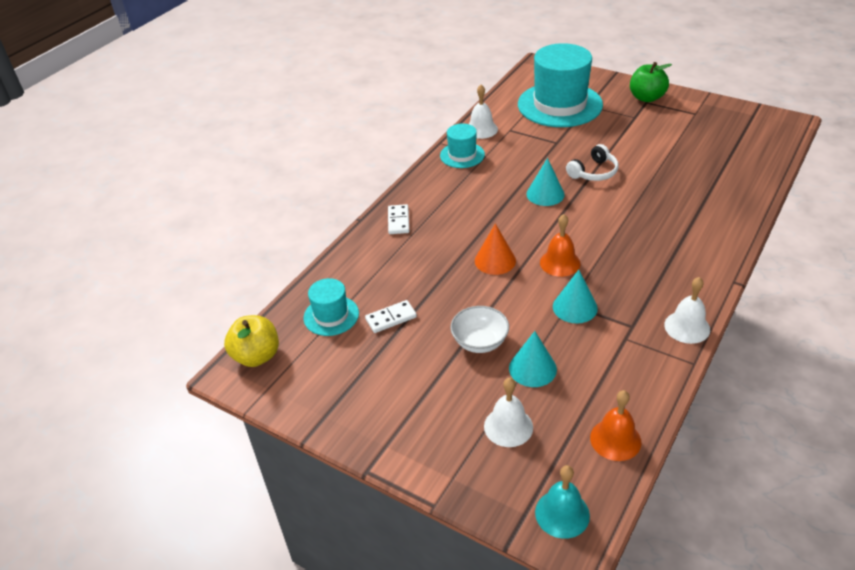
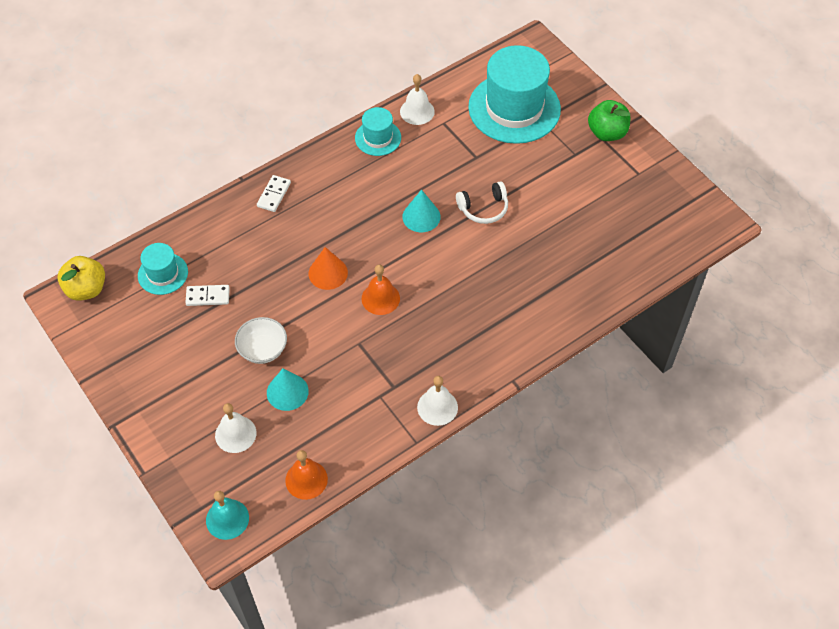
camera: 20 degrees right, 15 degrees up
(575, 307) = (361, 349): turquoise cone -> none

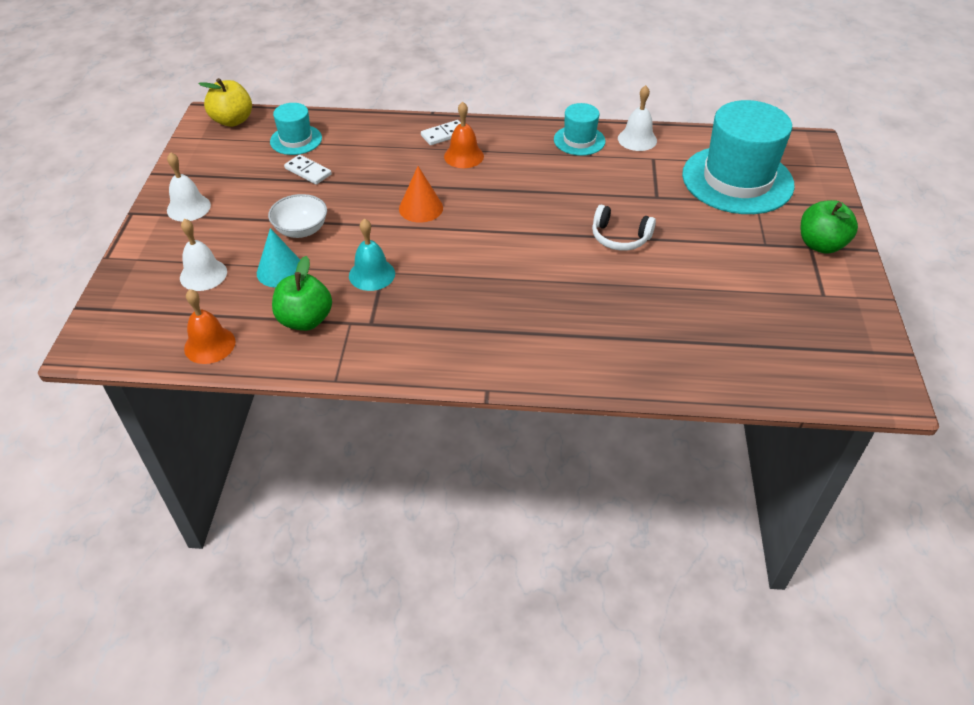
camera: 40 degrees right, 10 degrees down
(227, 519) = (115, 331): turquoise bell -> turquoise bell (372, 274)
(348, 415) = (305, 320): none -> green apple
(380, 298) = (442, 251): orange bell -> orange bell (464, 156)
(421, 216) = (552, 212): turquoise cone -> none
(437, 407) = (389, 365): white bell -> white bell (188, 207)

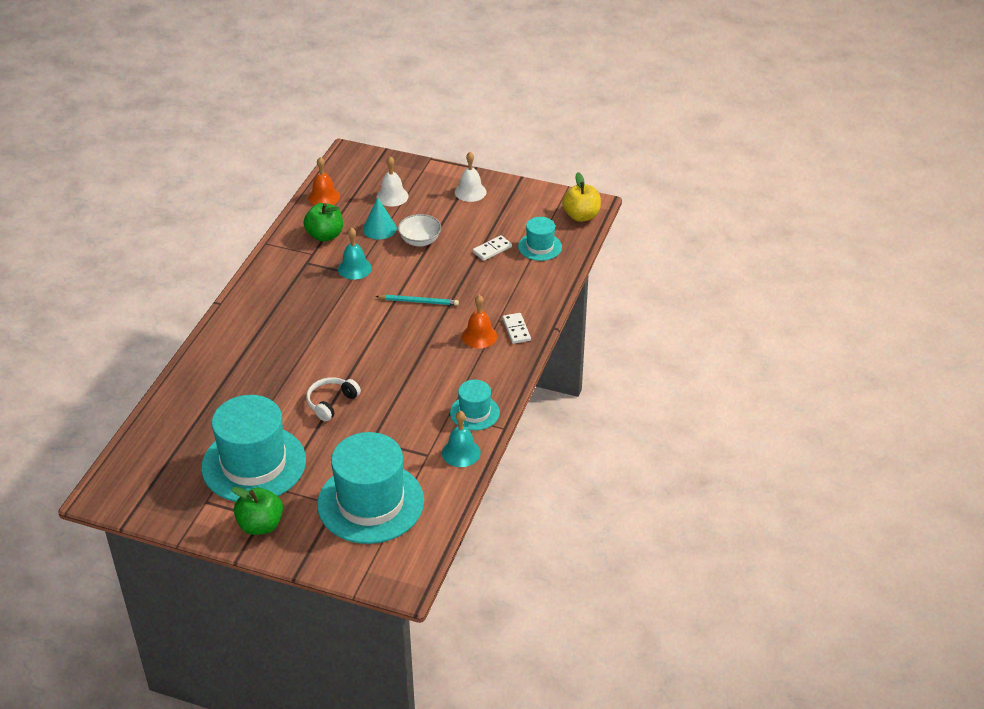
camera: 105 degrees right, 5 degrees down
(421, 208) = (419, 301): orange cone -> turquoise pencil
(637, 139) = (461, 452): white bell -> turquoise bell
(746, 273) = (254, 464): none -> turquoise hat

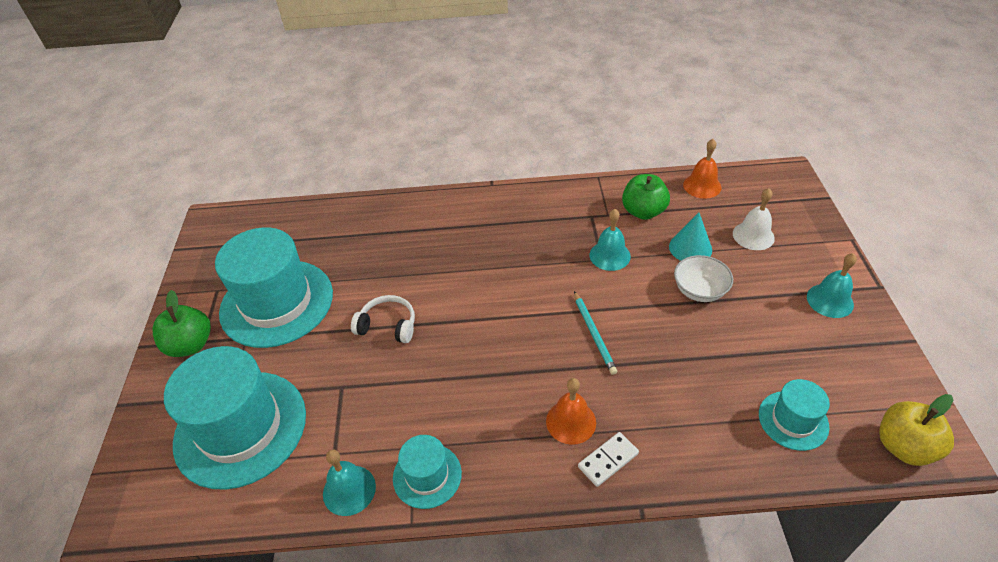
camera: 70 degrees right, 5 degrees up
(470, 192) = (830, 300): white bell -> turquoise bell
(492, 249) = (742, 368): white domino -> none

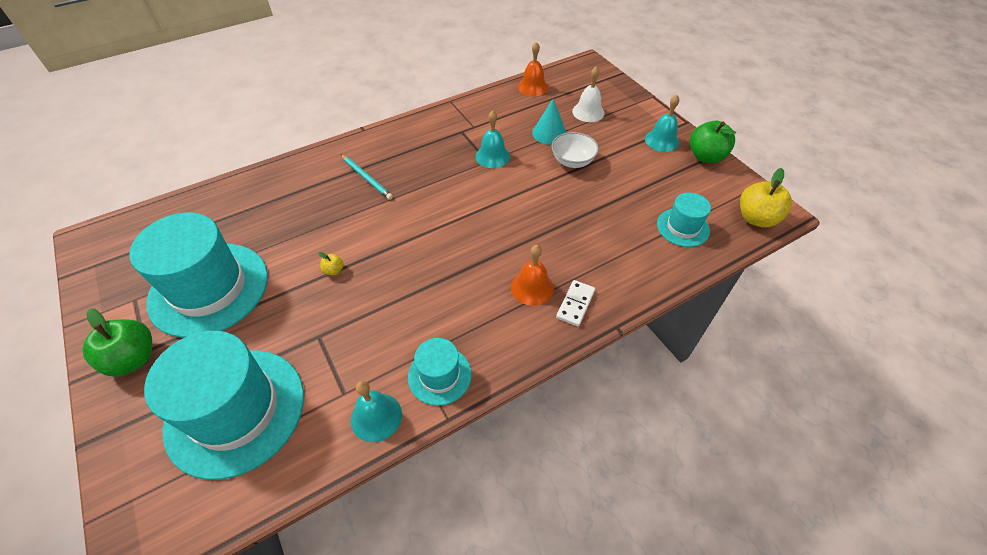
camera: 30 degrees left, 5 degrees up
(388, 325) = (334, 270): white headphones -> yellow apple
(594, 334) = (513, 217): turquoise pencil -> turquoise pencil (366, 178)
(643, 211) = (500, 117): green apple -> green apple (706, 156)

